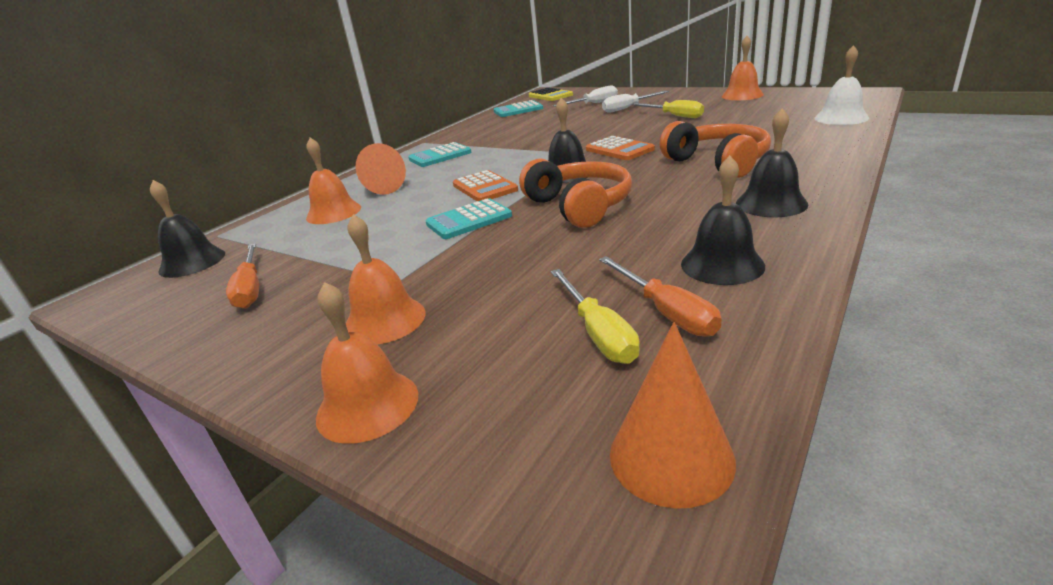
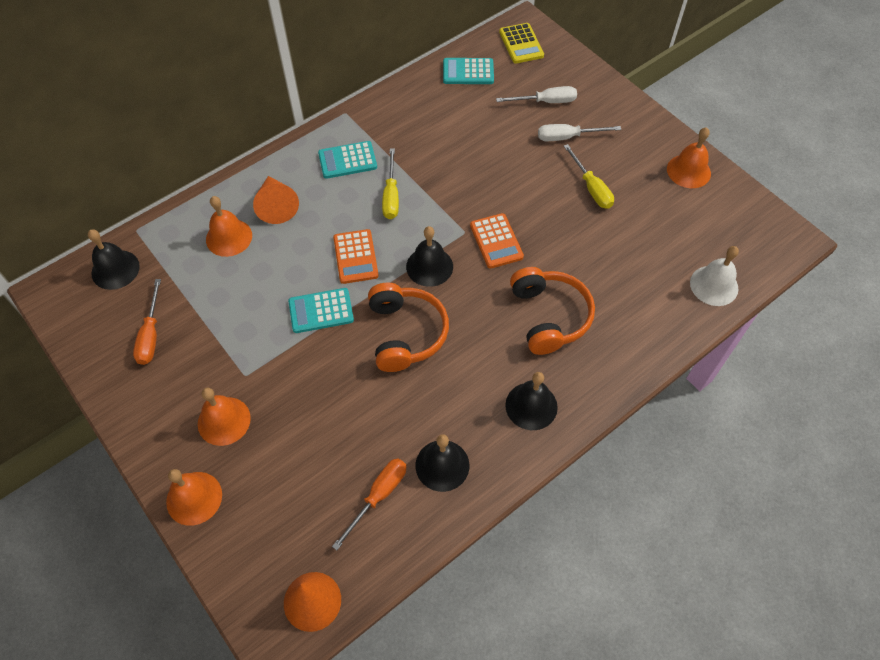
camera: 15 degrees right, 30 degrees up
(598, 333) = (332, 496): yellow screwdriver -> yellow screwdriver (391, 196)
(666, 312) = (378, 496): orange screwdriver -> orange screwdriver turned 135 degrees counterclockwise

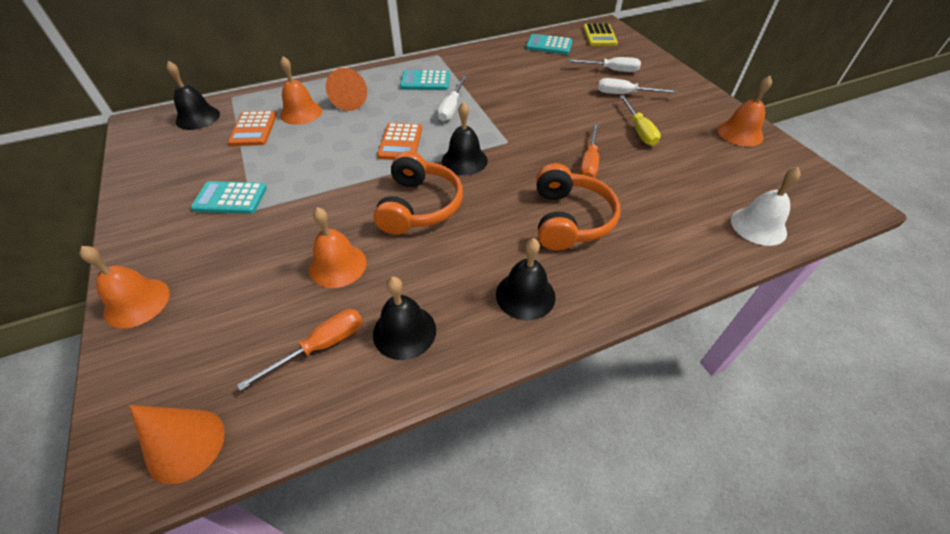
camera: 15 degrees right, 10 degrees down
(151, 335) = (193, 165): orange screwdriver -> orange screwdriver (589, 163)
(224, 421) = (210, 241): orange bell -> orange bell (338, 265)
(321, 311) = (349, 175): turquoise calculator -> turquoise calculator (230, 198)
(391, 196) = (451, 108): yellow screwdriver -> white screwdriver
(496, 241) = (535, 153): orange calculator -> orange calculator (253, 129)

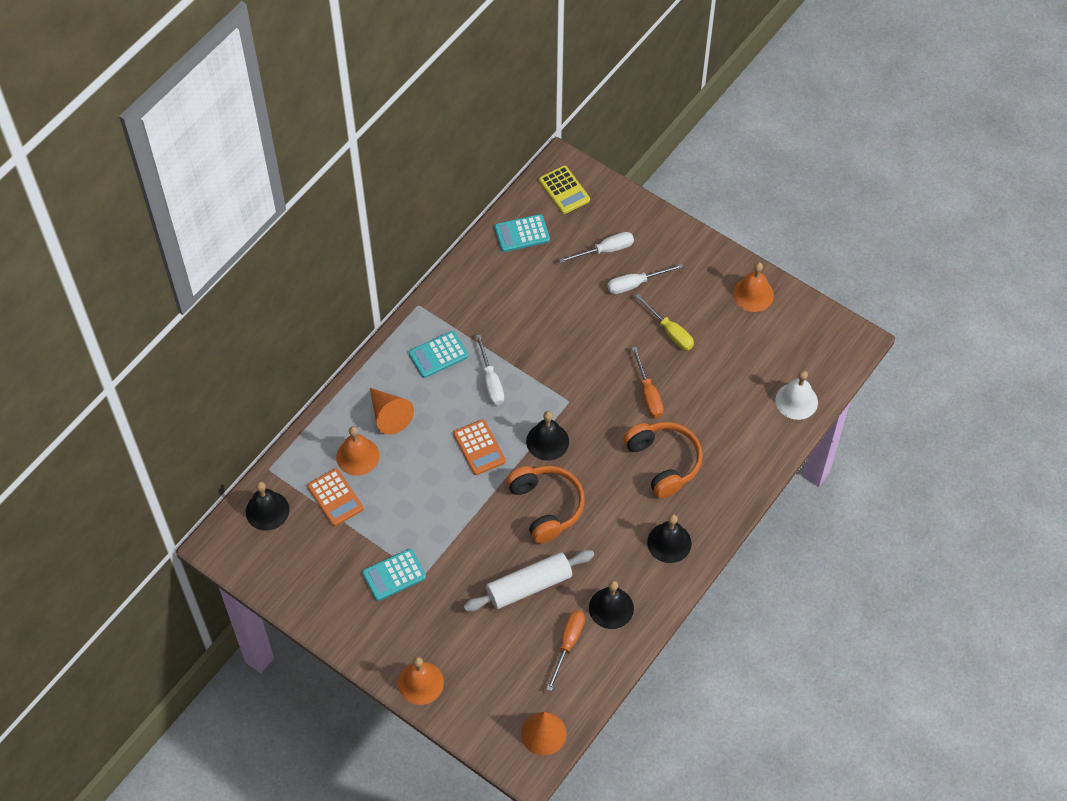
camera: 30 degrees left, 10 degrees up
(338, 265) = (529, 586): orange bell -> white rolling pin

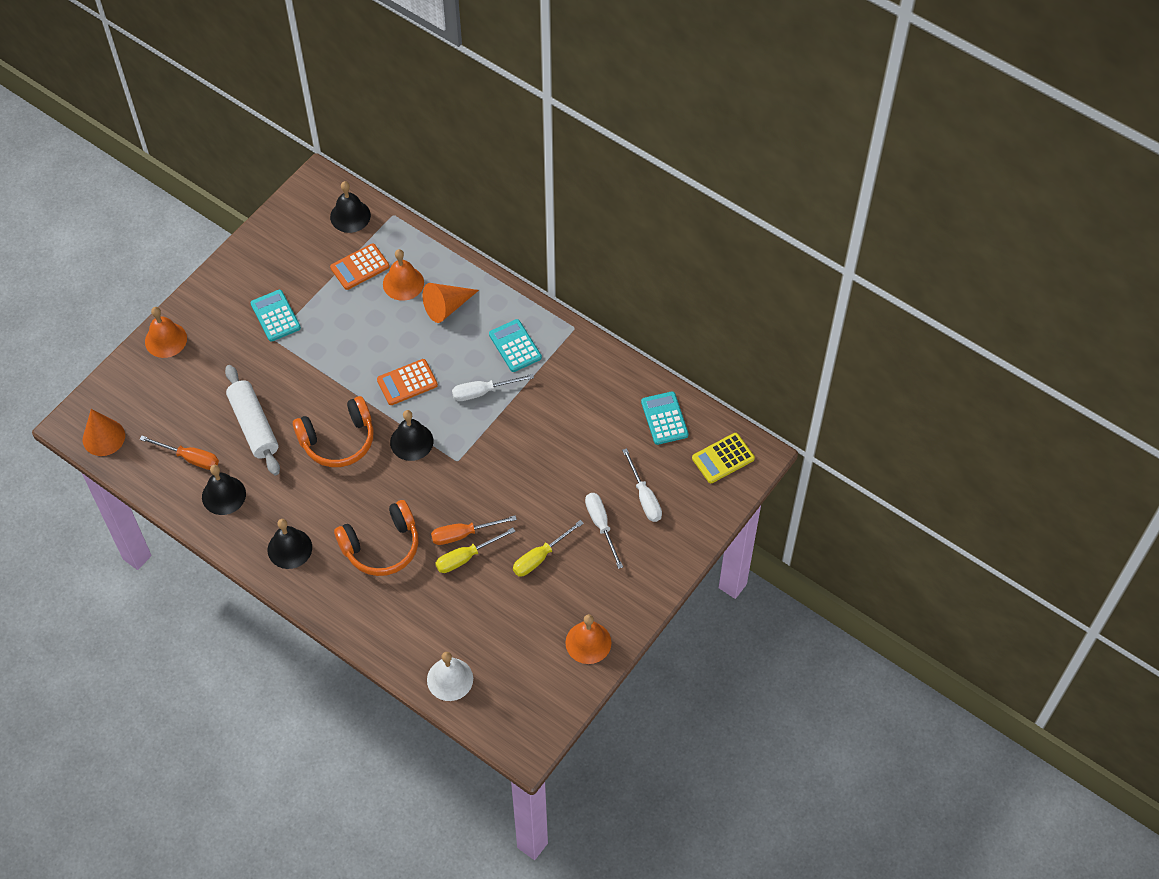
camera: 90 degrees right, 0 degrees up
(672, 391) = (466, 557): none -> yellow screwdriver

